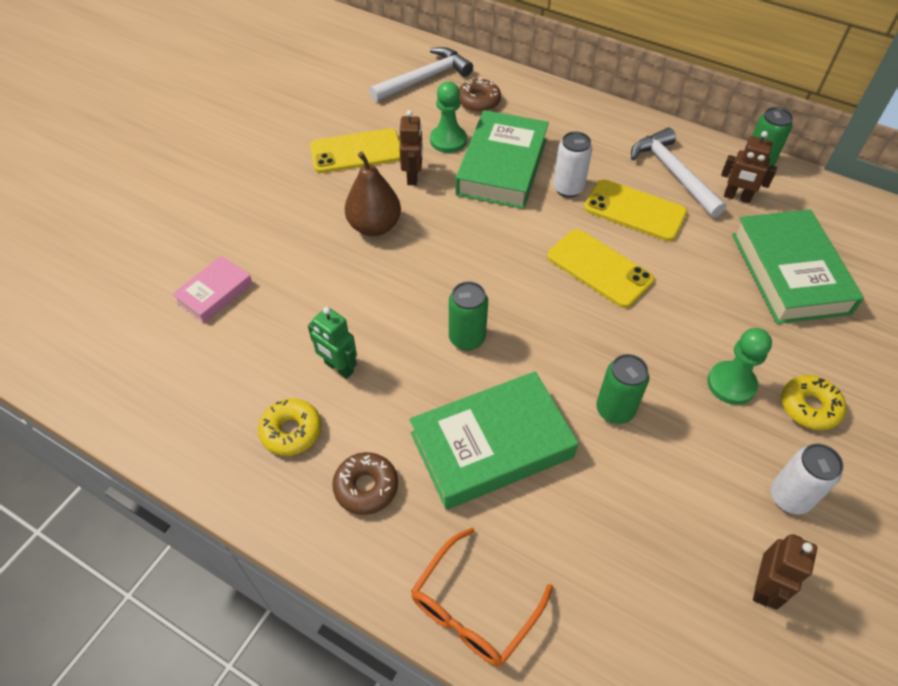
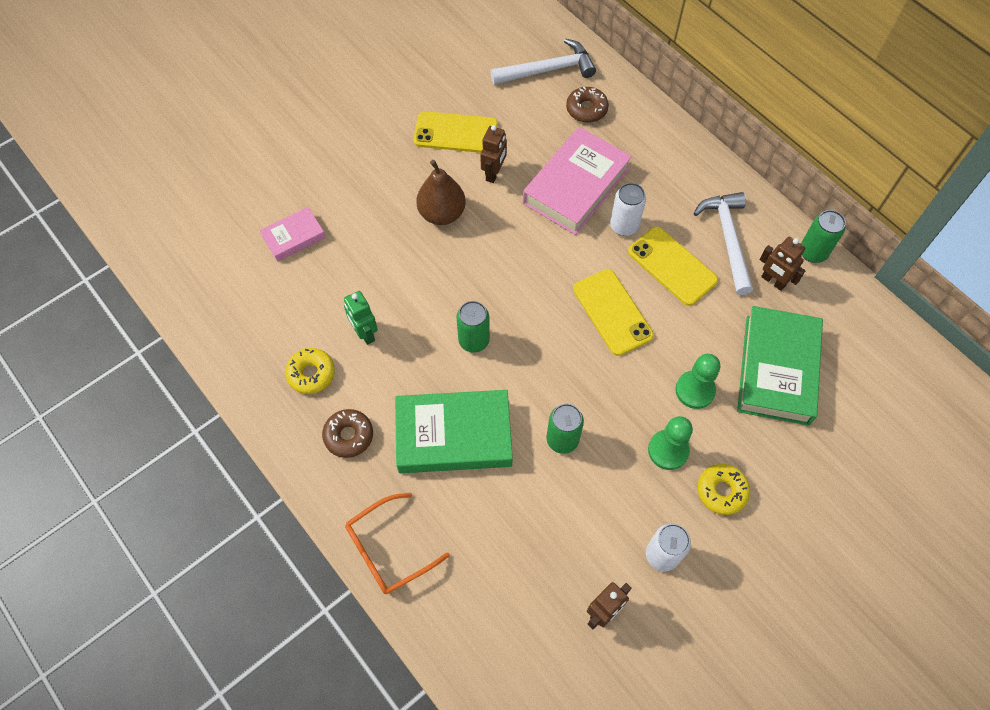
camera: 20 degrees right, 10 degrees up
(448, 140) = (540, 144): green pawn -> green pawn (695, 390)
(502, 166) = (576, 186): green book -> pink book

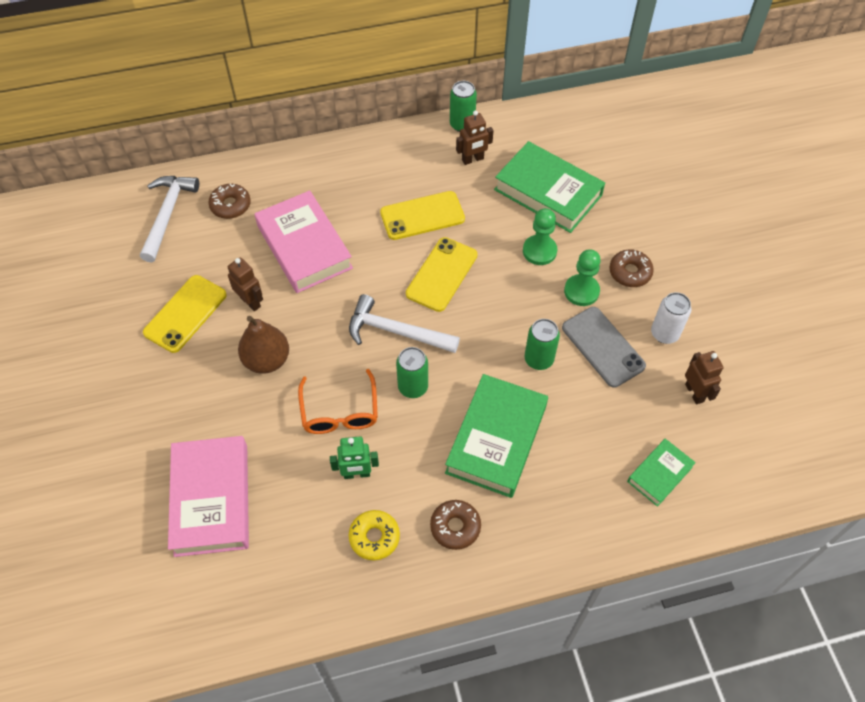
camera: 65 degrees left, 5 degrees down
(294, 237) = (212, 499): pink book -> pink book, size x1.87
(388, 550) = (579, 534): orange glasses -> orange glasses (340, 412)
(488, 606) = (659, 474): none -> green book
(610, 497) = (603, 347): none -> grey phone
(612, 312) = (441, 274): yellow phone -> yellow phone turned 60 degrees counterclockwise
(624, 226) = (365, 231): white can -> none
(721, 491) = (630, 272): yellow donut -> brown donut
(727, 239) = (419, 169): white hammer -> white hammer (396, 332)

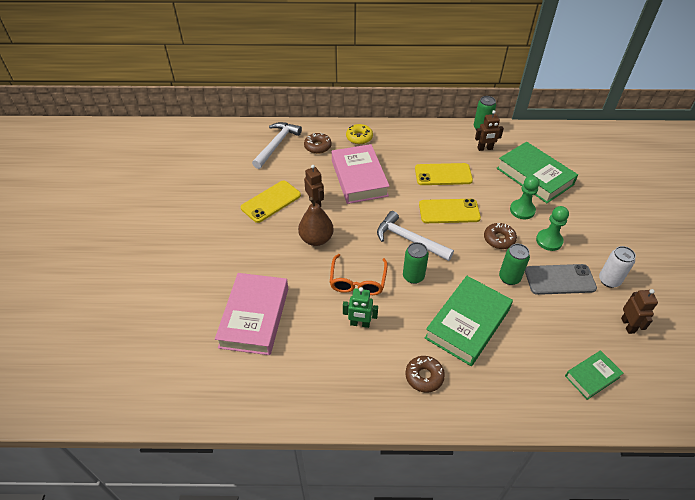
camera: 15 degrees right, 10 degrees down
(374, 537) = (362, 369): yellow donut -> yellow donut (359, 137)
(441, 274) = (449, 211): yellow phone -> yellow phone turned 45 degrees clockwise
(603, 347) = (559, 279): grey phone -> grey phone turned 75 degrees counterclockwise
(630, 272) = (587, 236): brown donut -> brown donut (499, 239)

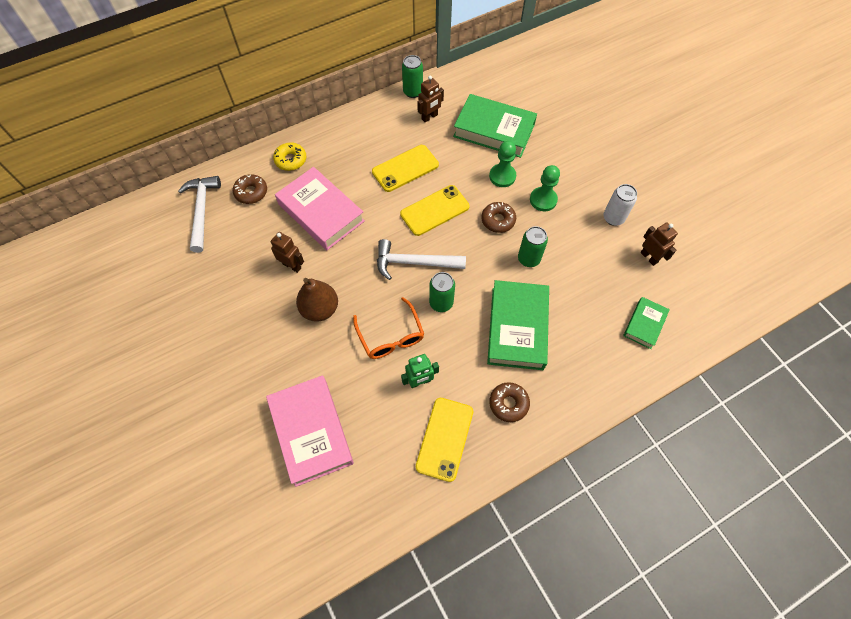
camera: 30 degrees left, 15 degrees up
(271, 201) = (242, 287): yellow phone -> yellow phone (445, 439)
(559, 279) = (572, 238): grey phone -> none

